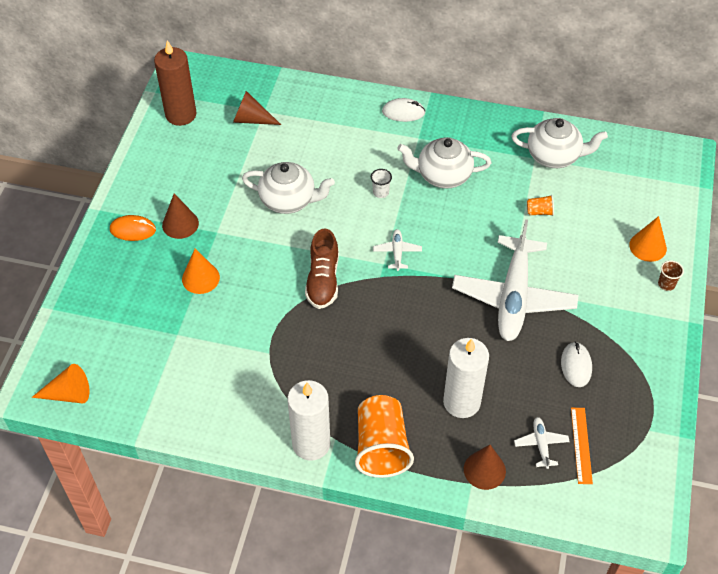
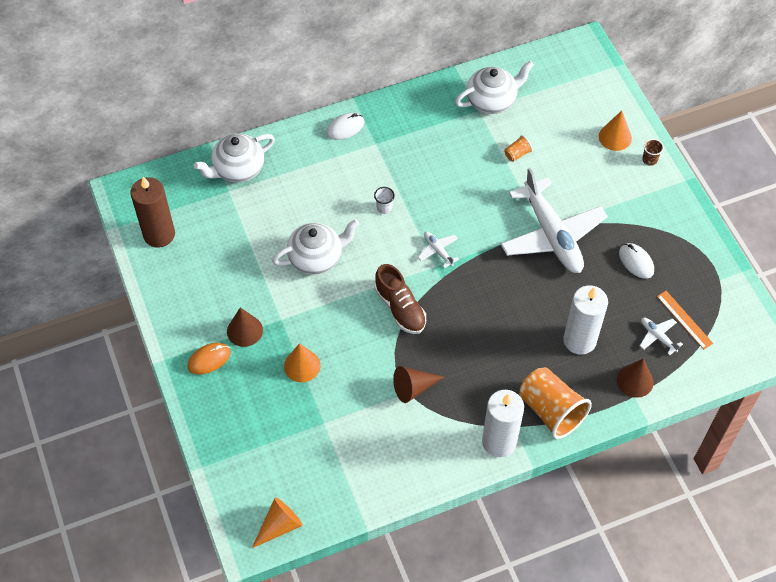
camera: 35 degrees left, 5 degrees up
(251, 119) = (224, 204): brown cone -> brown cone (413, 388)
(442, 175) = (420, 165): white teapot -> white teapot (238, 169)

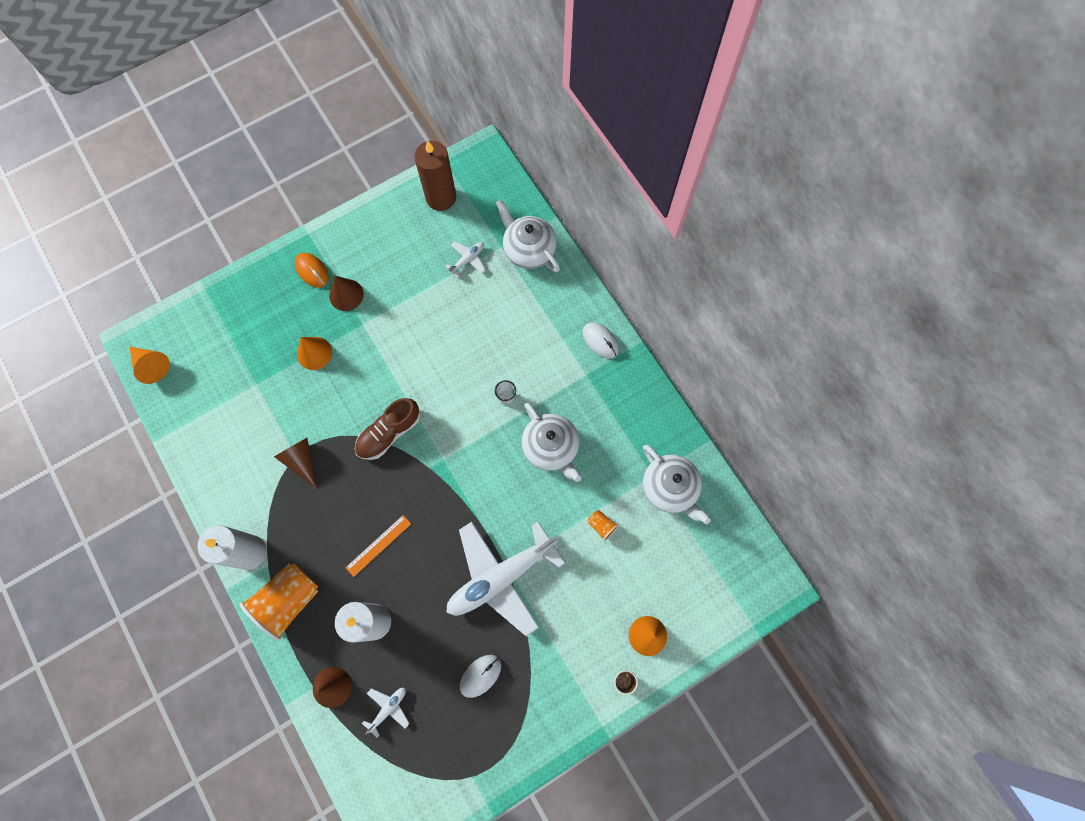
camera: 80 degrees right, 15 degrees up
(317, 257) = (436, 343): white teapot -> white teapot (551, 448)
(438, 251) = (462, 459): white plane -> white plane (467, 260)
(684, 319) = (413, 738): orange ruler -> orange ruler (378, 545)

